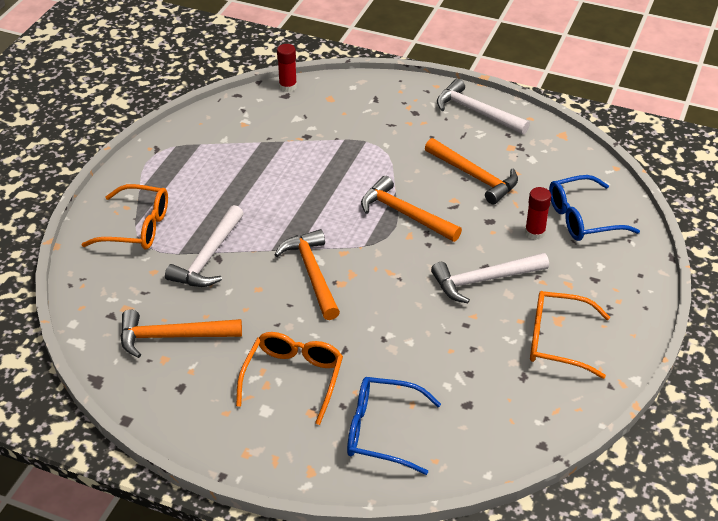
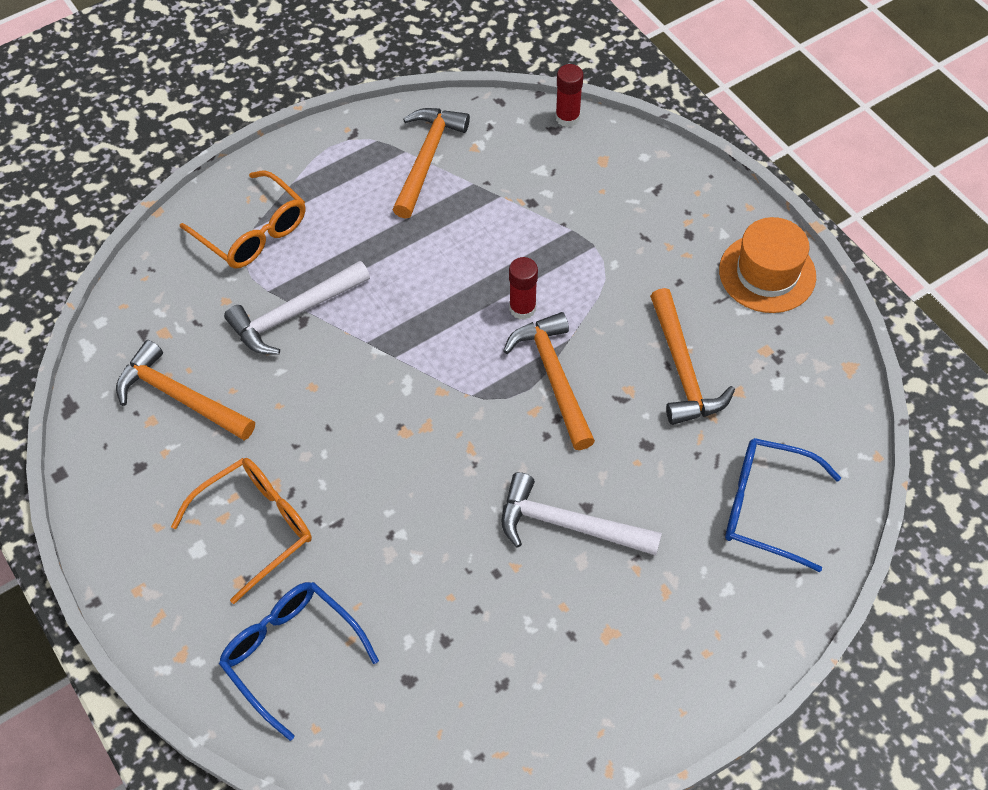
camera: 35 degrees right, 15 degrees up
(312, 273) = (384, 400): orange hammer -> orange hammer (427, 158)
(476, 112) = (767, 273): white hammer -> orange hat
(535, 233) = (687, 493): red glue stick -> red glue stick (522, 308)
(557, 341) = (582, 661): orange glasses -> none

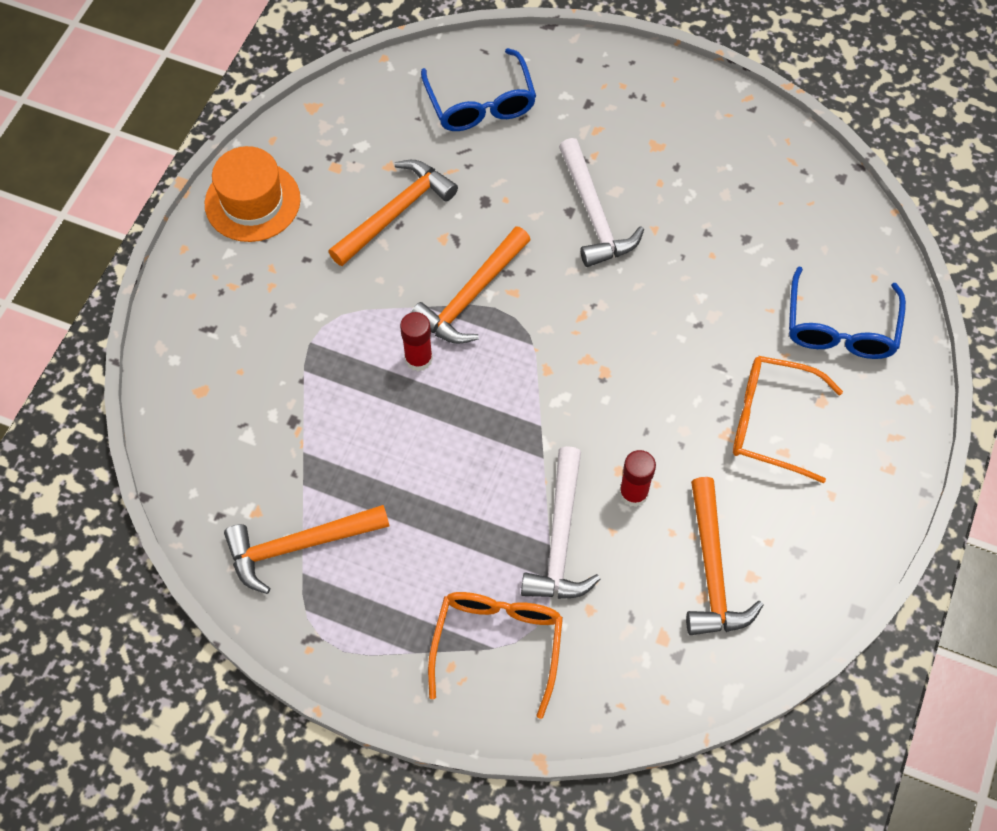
camera: 125 degrees left, 5 degrees up
(293, 314) = (560, 538): white hammer -> white hammer turned 75 degrees clockwise
(567, 117) = (163, 452): red glue stick -> red glue stick (633, 493)

